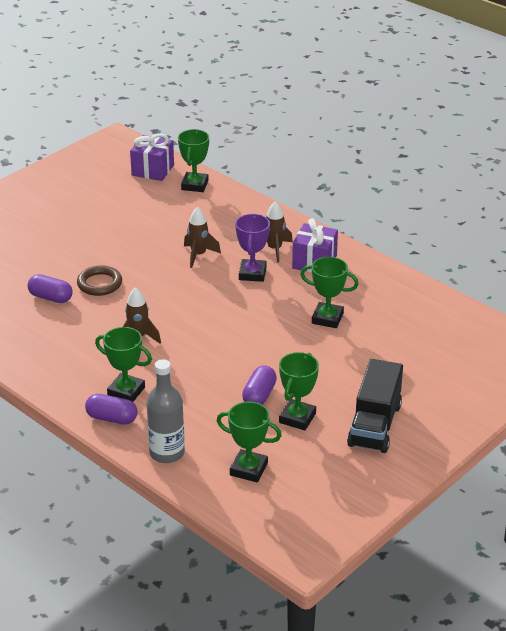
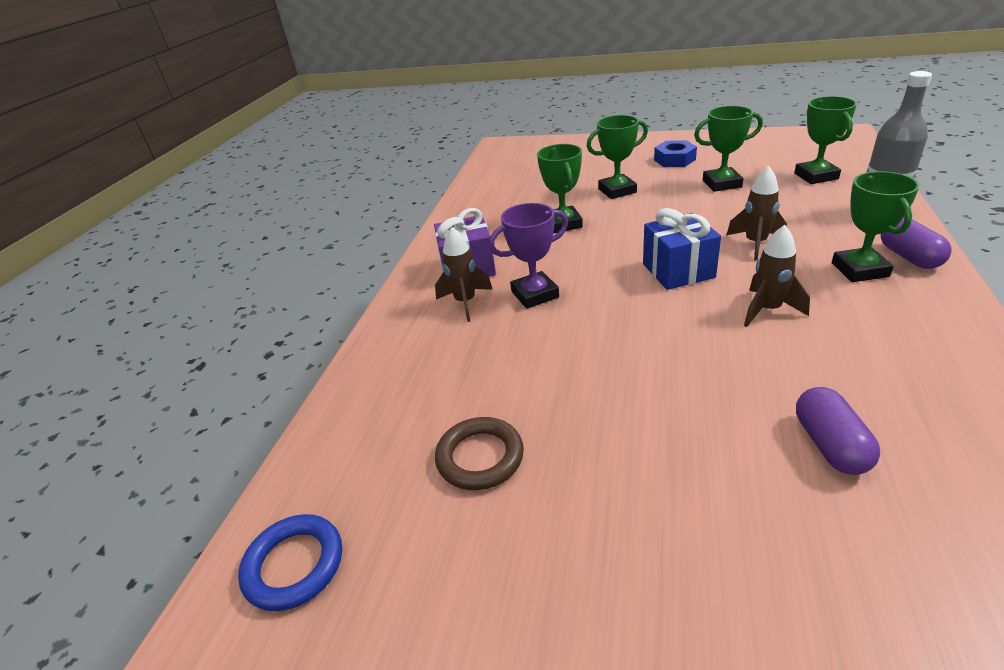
camera: 115 degrees left, 0 degrees up
(99, 284) = (720, 410): brown ring -> brown ring (480, 457)
(153, 170) = (294, 565): purple gift -> blue ring
(195, 185) = (331, 463): green trophy -> green trophy (617, 191)
(198, 255) = (539, 353): brown rocket -> brown rocket (755, 244)
(210, 331) = (678, 271): none -> blue gift
(259, 395) = (726, 207): purple capsule -> none
(374, 425) = (674, 160): black truck -> blue nut

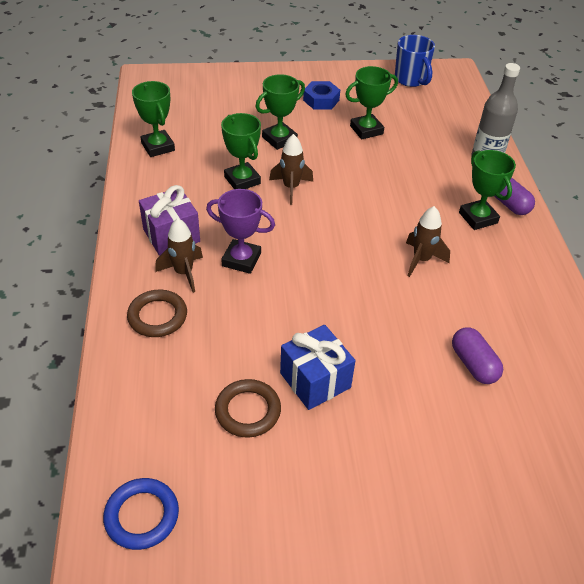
camera: 25 degrees left, 10 degrees up
(419, 341) = (157, 316): none -> brown ring
(535, 294) = (241, 260): purple trophy -> purple trophy turned 60 degrees clockwise
(678, 271) = (350, 227): blue gift -> blue gift (315, 380)
(755, 244) = (403, 196): brown rocket -> brown rocket (291, 188)
(787, 142) = (411, 80): none -> blue mug
(816, 176) = (438, 121): green trophy -> green trophy (158, 147)

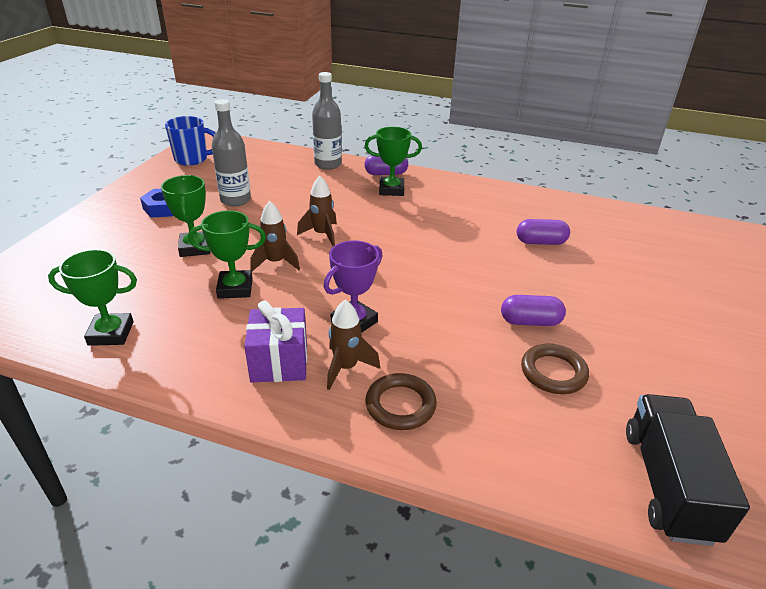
camera: 65 degrees left, 10 degrees down
(142, 516) = (667, 484): blue ring -> black truck
(315, 380) = (530, 322): blue gift -> purple capsule
(366, 130) = (235, 200): green trophy -> grey bottle
(421, 260) = (421, 228): brown rocket -> brown rocket (322, 235)

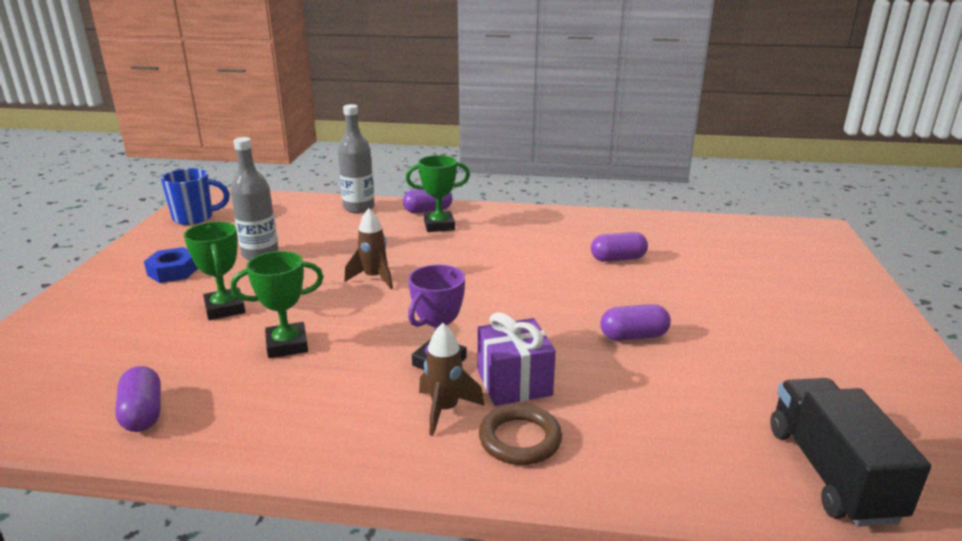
camera: 10 degrees left, 10 degrees down
(111, 333) = (143, 413): green trophy -> purple capsule
(275, 262) = (328, 313): brown rocket -> none
(279, 362) = (364, 415): purple gift -> purple gift (514, 383)
(553, 372) = (675, 382): brown ring -> none

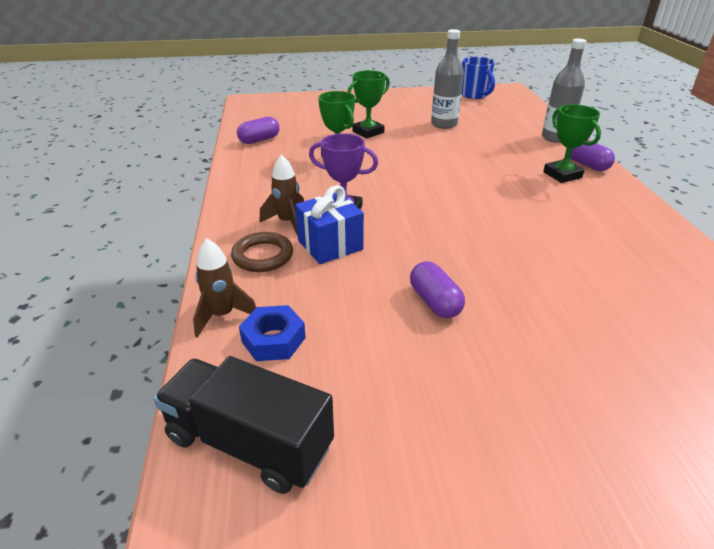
camera: 75 degrees right, 10 degrees up
(173, 271) = (400, 108): blue nut -> blue nut (273, 339)
(374, 278) = (443, 166): brown rocket -> brown rocket (223, 315)
(514, 383) = (330, 245): purple gift -> blue gift
(618, 259) = (598, 282): purple capsule -> none
(831, 473) = (249, 442): black truck -> black truck turned 135 degrees counterclockwise

